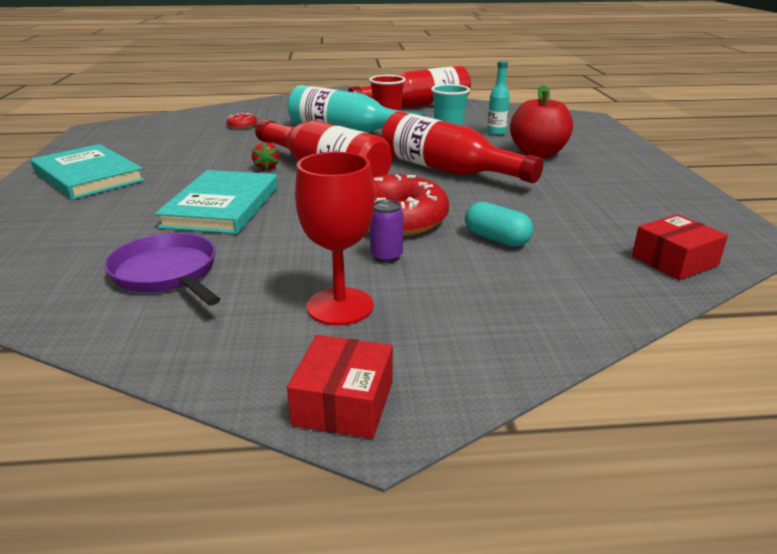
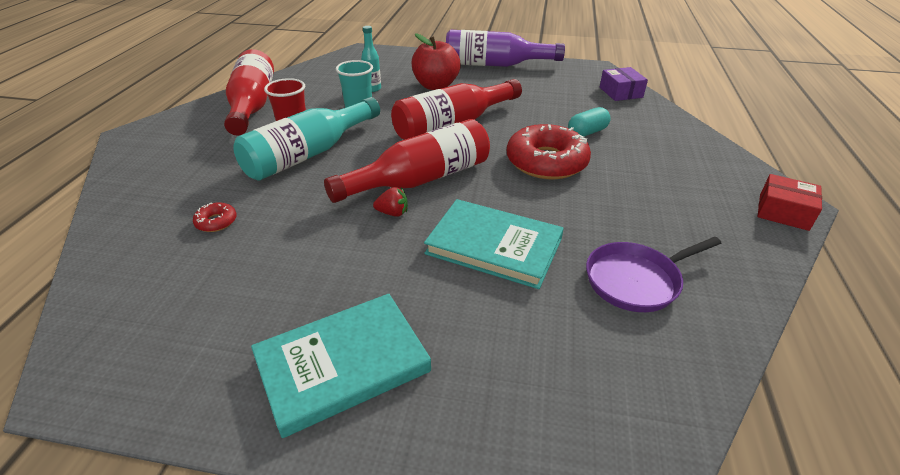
camera: 75 degrees left, 10 degrees up
(340, 306) = (681, 201): red goblet -> none
(386, 257) = (610, 175): purple can -> none
(648, 174) = (495, 65): none -> purple bottle
(674, 261) = (621, 92): red box -> purple box

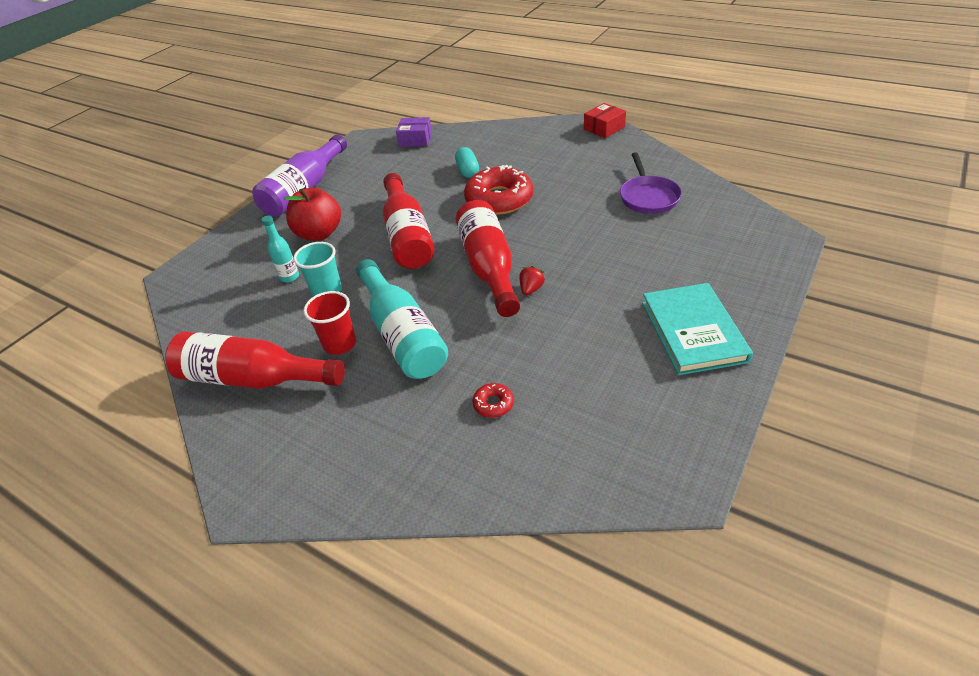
camera: 65 degrees left, 5 degrees up
(494, 246) = (594, 245): turquoise book -> none

